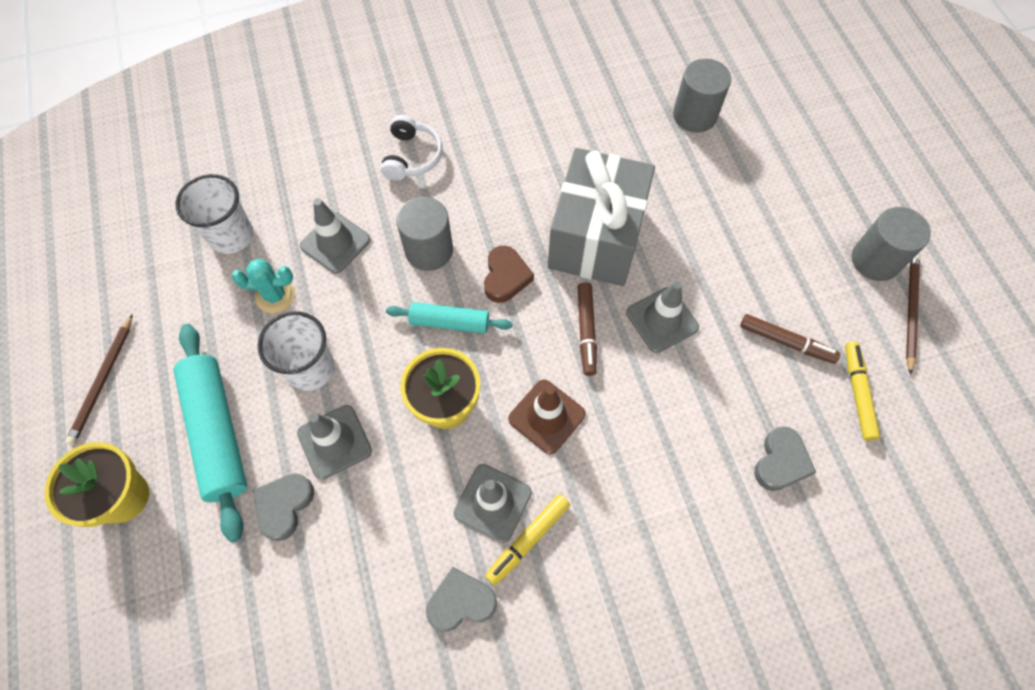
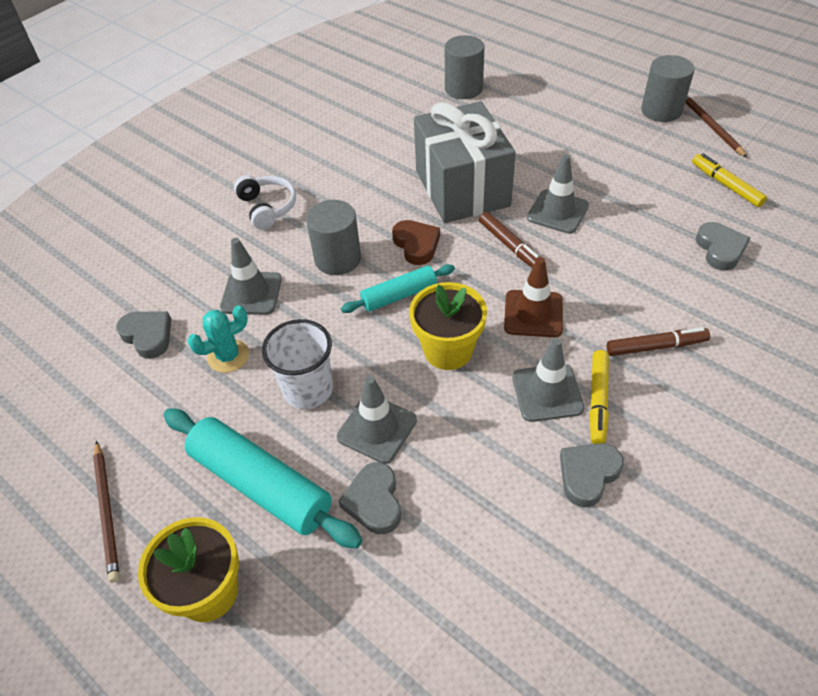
camera: 30 degrees left, 15 degrees down
(231, 236) = (148, 336): white cup -> grey heart
(785, 342) = (652, 181): brown marker -> brown marker (655, 346)

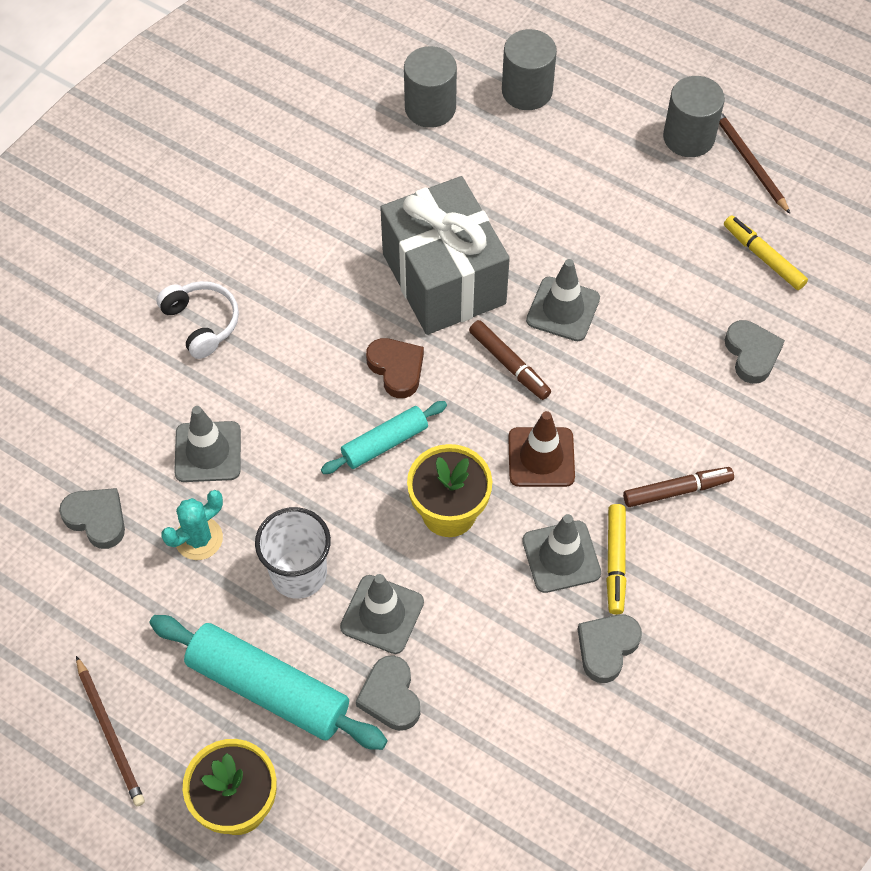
camera: 10 degrees left, 10 degrees up
(338, 259) = (304, 395): grey cylinder -> grey cylinder (527, 91)

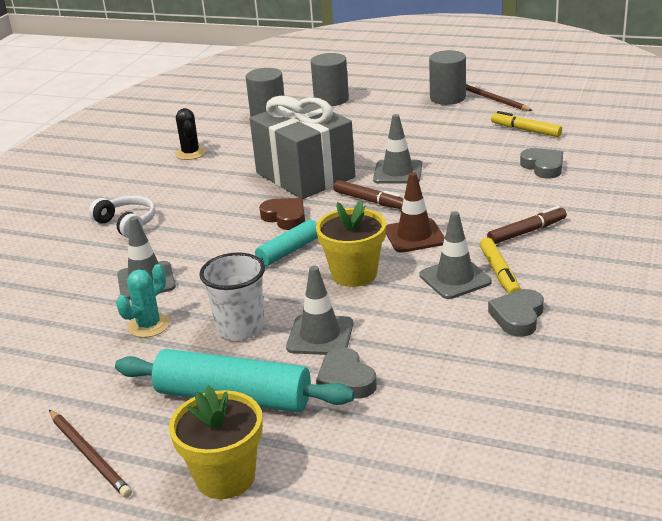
camera: 10 degrees left, 30 degrees down
(97, 519) = (57, 332): grey heart -> none
(307, 177) = (190, 153): none -> black cactus

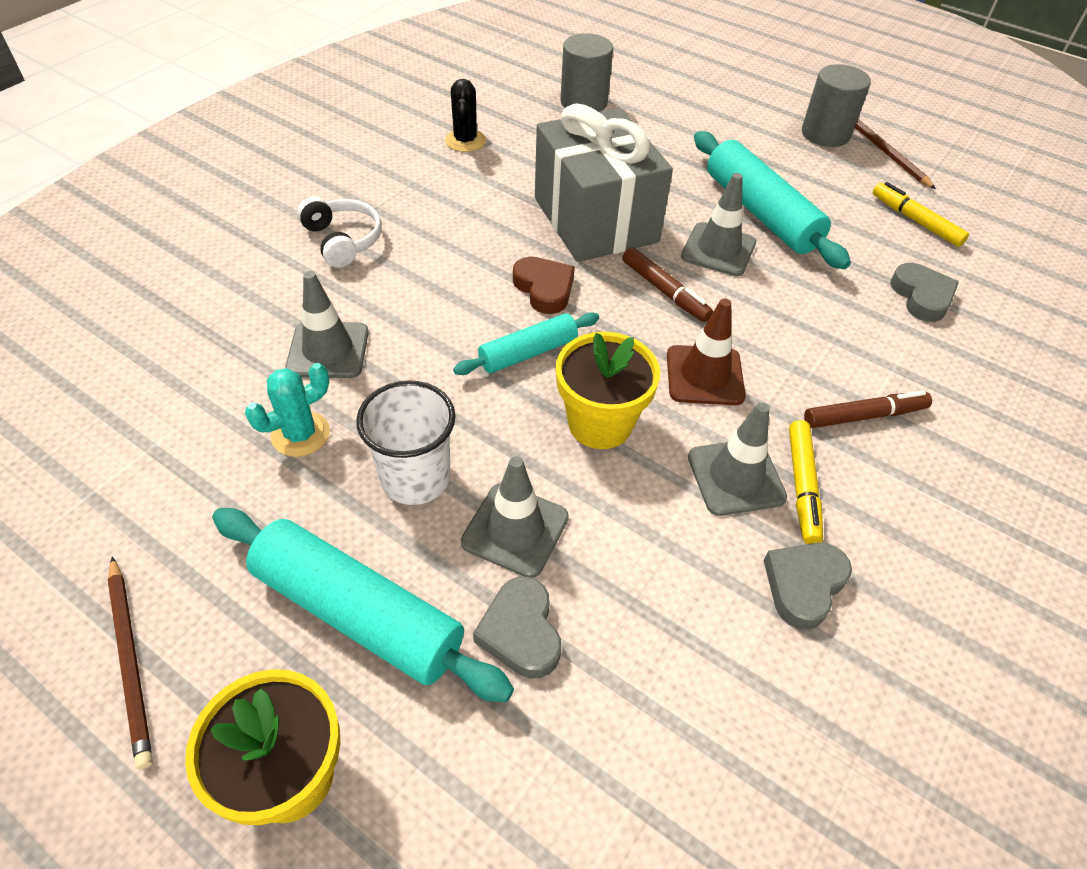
camera: 10 degrees right, 20 degrees up
(331, 99) = (672, 96): grey cylinder -> none
(419, 147) = (760, 212): none -> turquoise rolling pin

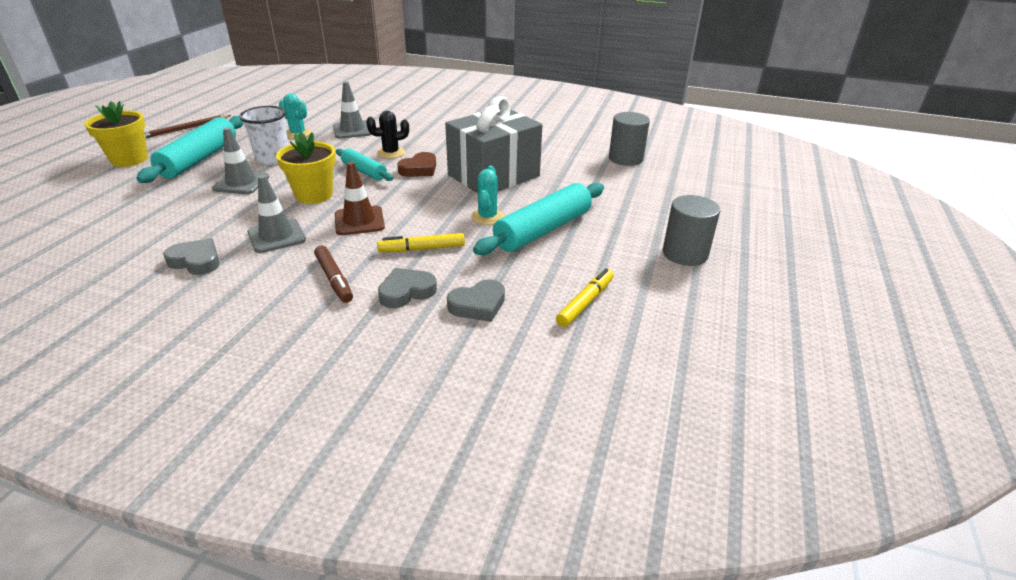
camera: 75 degrees right, 15 degrees down
(343, 240) = (434, 120): white headphones -> none
(465, 141) = (546, 133): black cactus -> black cactus (391, 153)
(521, 632) = (182, 191): grey heart -> grey heart (406, 292)
(664, 291) = (434, 202): brown marker -> none
(718, 250) = (487, 217): grey traffic cone -> turquoise cactus
(802, 485) = (270, 258): yellow marker -> yellow marker (422, 249)
(886, 153) = (684, 286): brown pencil -> none

